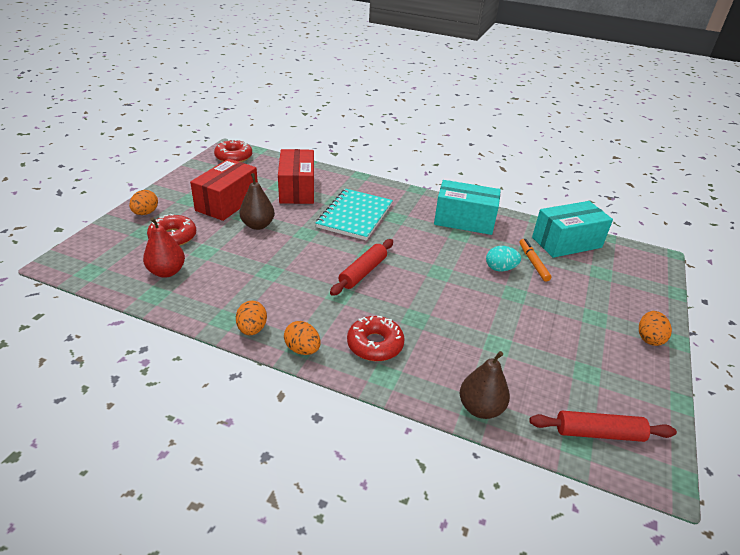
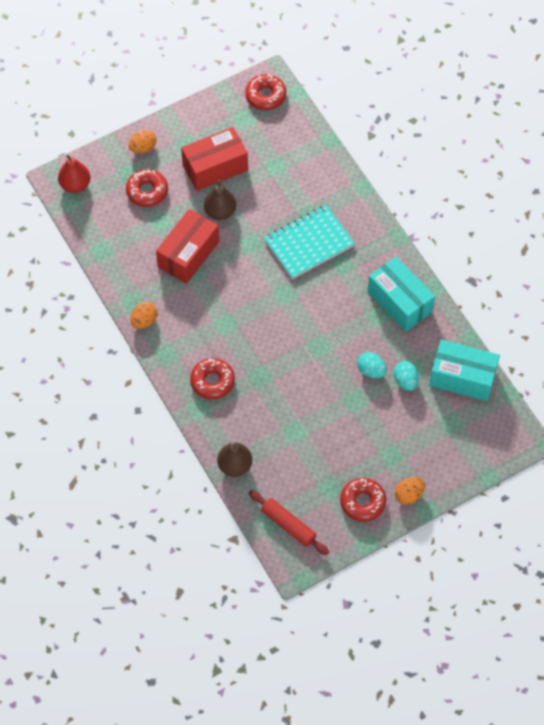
camera: 40 degrees right, 25 degrees up
(167, 272) = (121, 231): red pear -> red pear (75, 185)
(297, 189) = (287, 179): red box -> red box (188, 254)
(302, 349) = (164, 357): orange egg -> none
(363, 272) = (260, 312): red rolling pin -> none
(533, 263) = (405, 381): orange marker -> turquoise egg
(626, 367) = (362, 502): none -> red donut

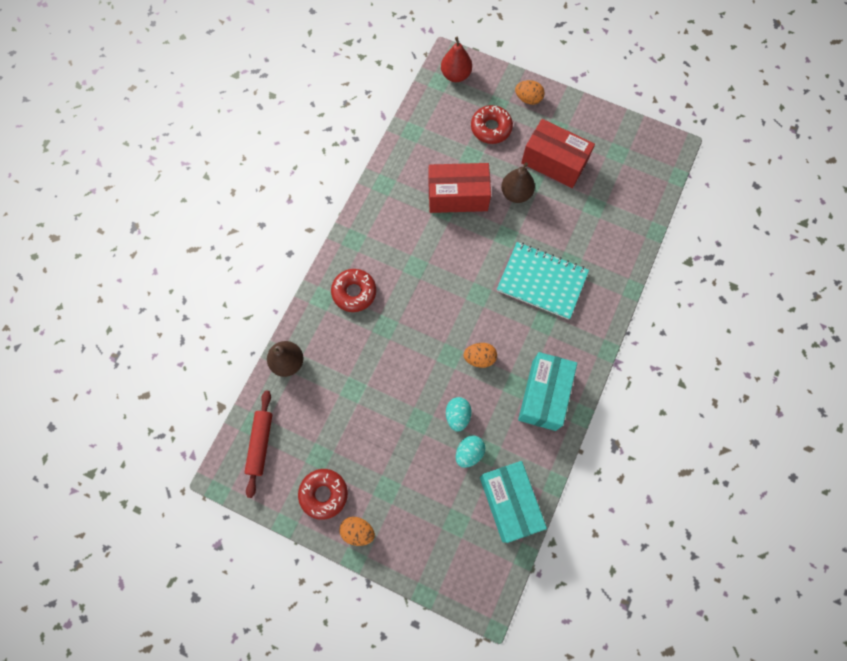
camera: 55 degrees right, 10 degrees up
(144, 321) = (372, 204): orange egg -> orange egg (479, 358)
(265, 96) = (653, 155): red donut -> none

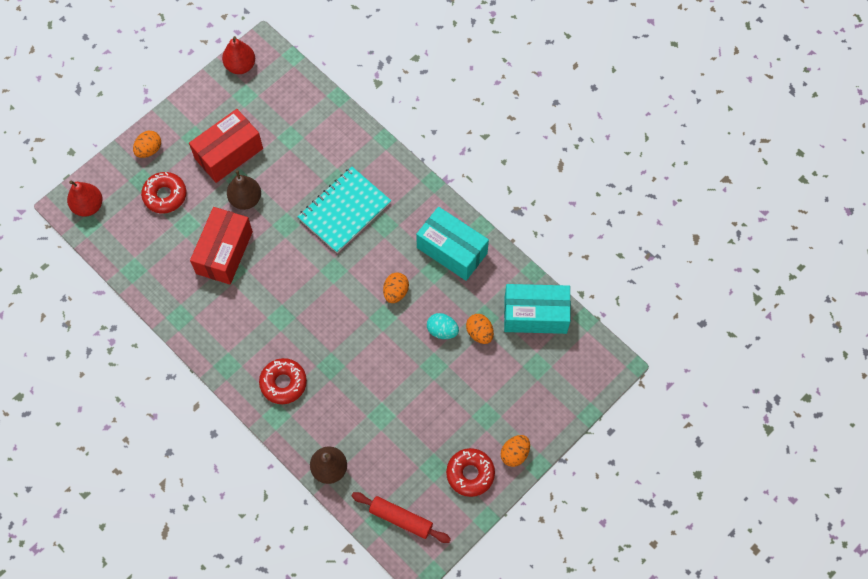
camera: 70 degrees left, 5 degrees down
(469, 453) = (479, 333): turquoise egg -> orange egg
(645, 138) = (240, 66): none -> red pear

